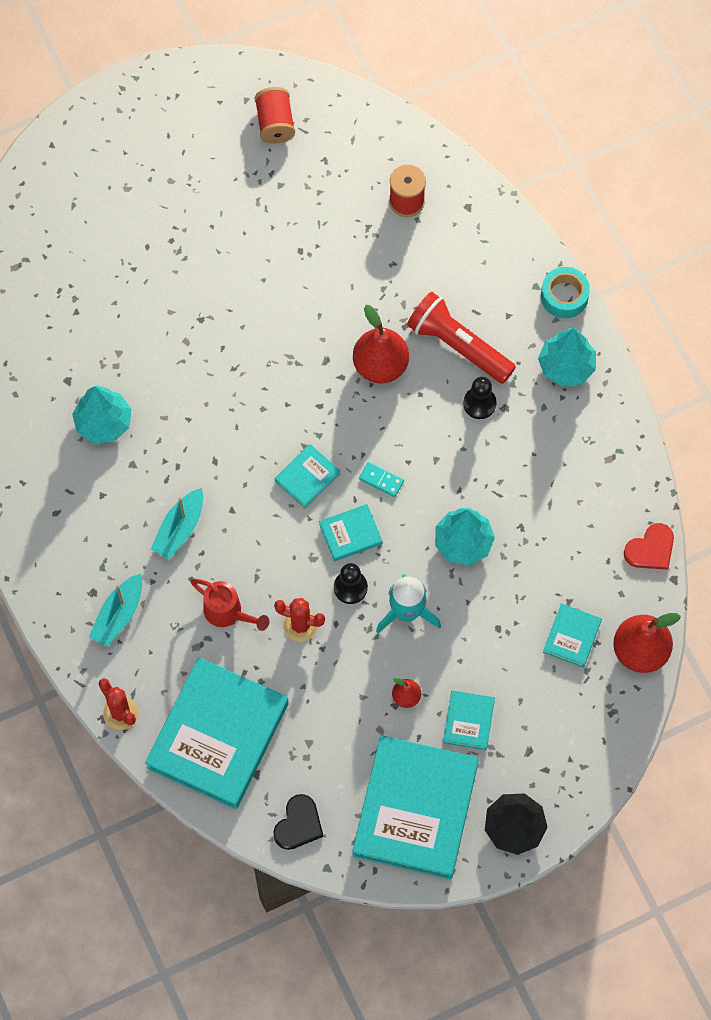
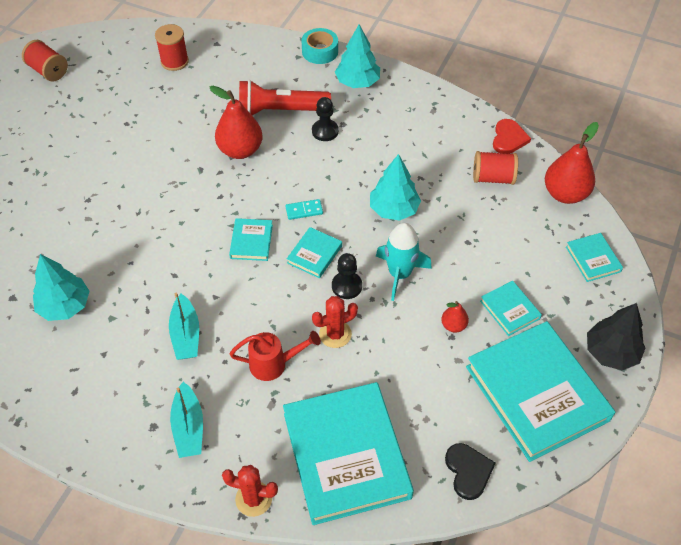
camera: 40 degrees left, 15 degrees down
(572, 636) = (517, 214): turquoise book -> turquoise book (593, 259)
(589, 581) = (493, 178): none -> red spool

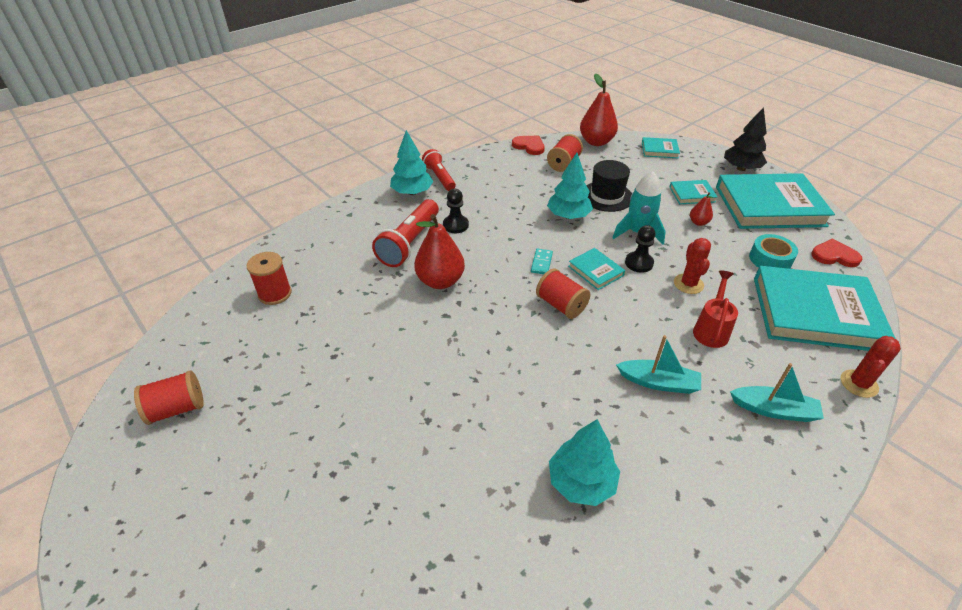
camera: 65 degrees left, 10 degrees down
(251, 241) = (561, 305): turquoise book -> red spool
(320, 51) = (355, 200): turquoise tape -> turquoise tape (770, 259)
(396, 91) = (439, 177): none -> red flashlight
(451, 232) = (606, 196): none -> black hat
(468, 471) = (834, 255): black heart -> red heart

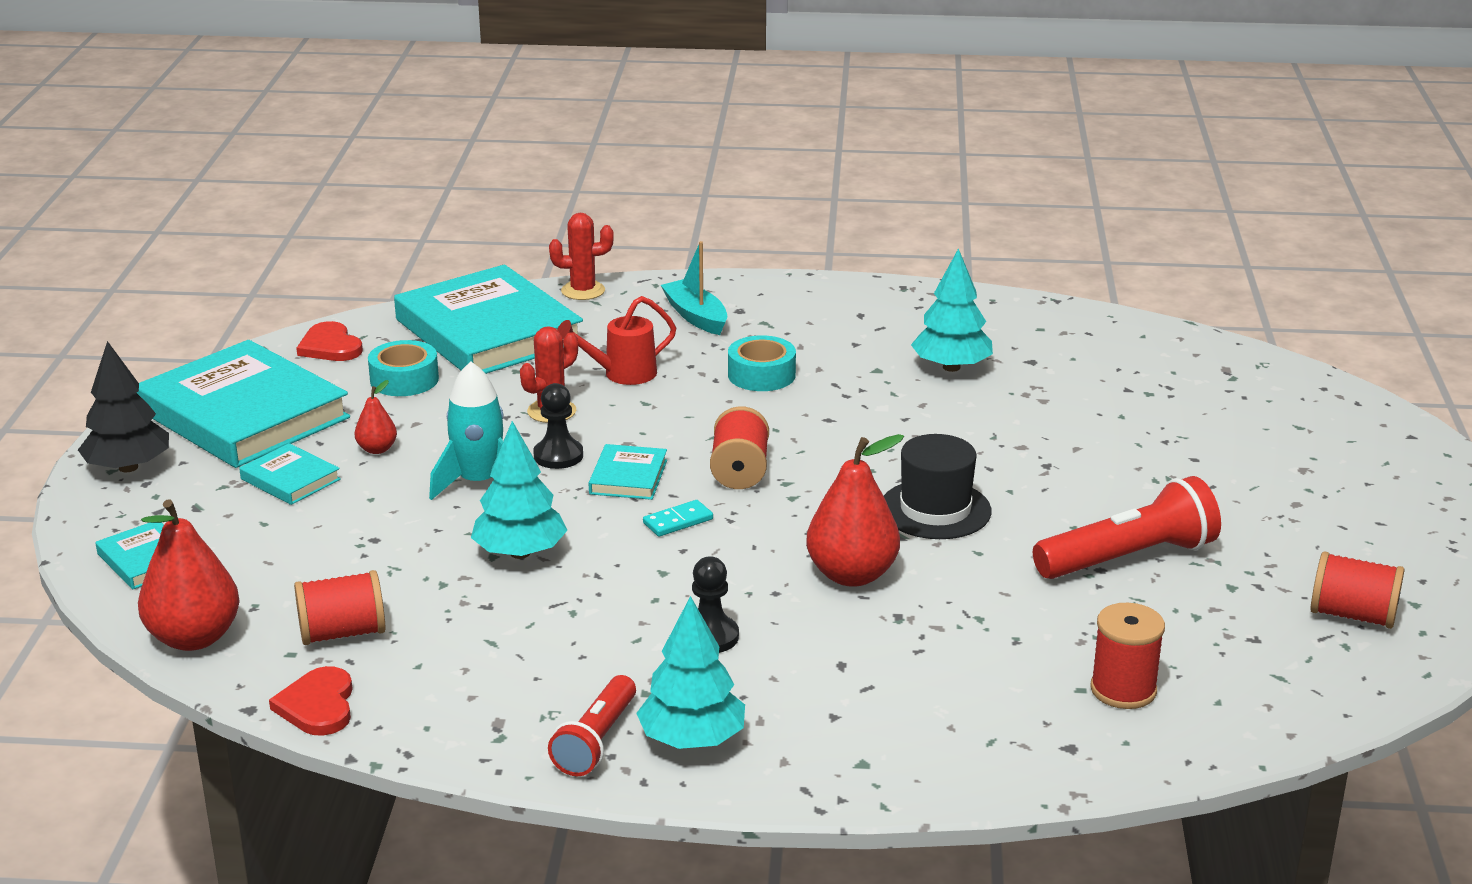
camera: 135 degrees left, 15 degrees down
(409, 243) = (823, 651): red flashlight -> red flashlight (1128, 558)
(606, 196) = (406, 545): black hat -> black hat (935, 510)
(658, 382) = (761, 375): turquoise boat -> turquoise tape

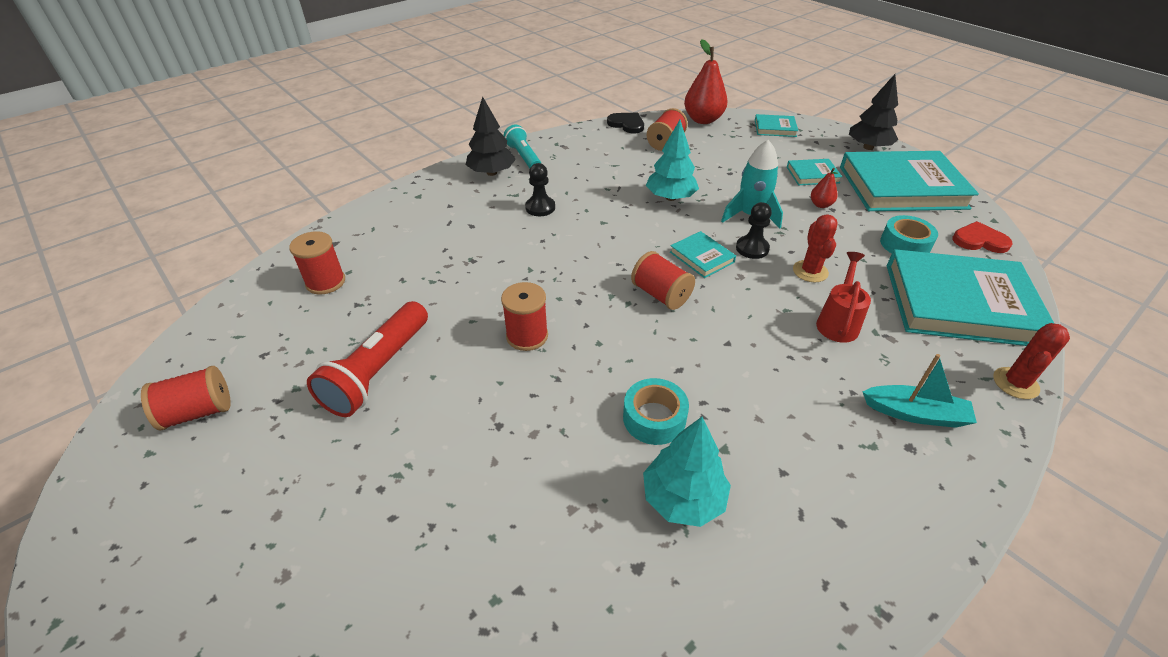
camera: 135 degrees right, 15 degrees up
(318, 705) = (627, 124): red heart -> black heart
(596, 741) = (523, 157): red flashlight -> turquoise flashlight
(678, 521) = (638, 248): turquoise domino -> none
(692, 740) = (491, 173): turquoise tree -> black tree
(761, 375) = (776, 382): turquoise tape -> turquoise tape (654, 418)
(852, 575) = (520, 268): red pear -> none
(935, 510) = (527, 336): black hat -> red spool

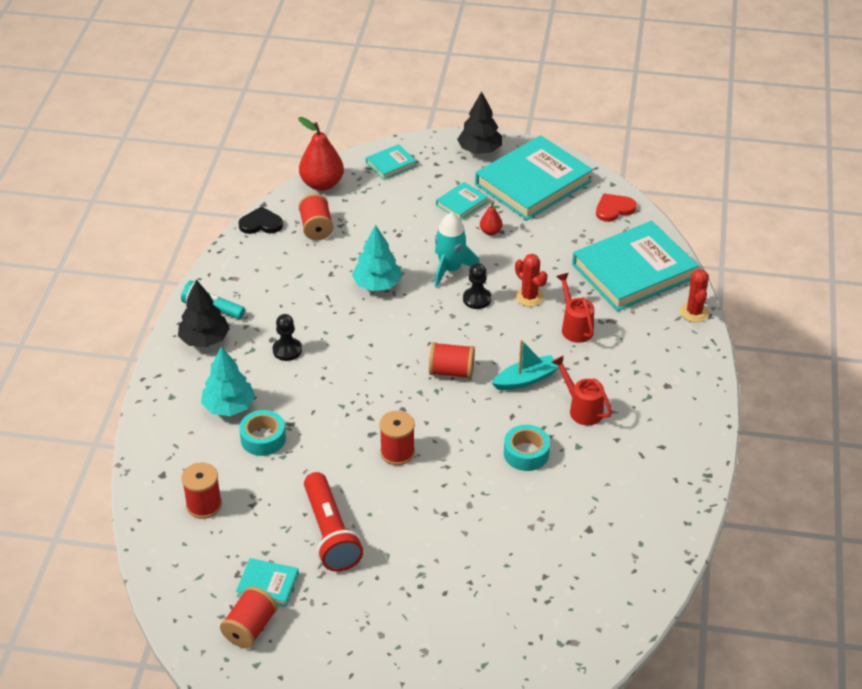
camera: 40 degrees left, 0 degrees up
(683, 498) = (580, 485): turquoise tree -> turquoise tree (229, 407)
(701, 257) = (450, 326): turquoise book -> turquoise book (268, 585)
(769, 410) = (582, 409): none -> red watering can
(905, 244) = (571, 239): turquoise tape -> turquoise tape (263, 438)
(915, 413) = (657, 363): turquoise boat -> turquoise boat (526, 379)

